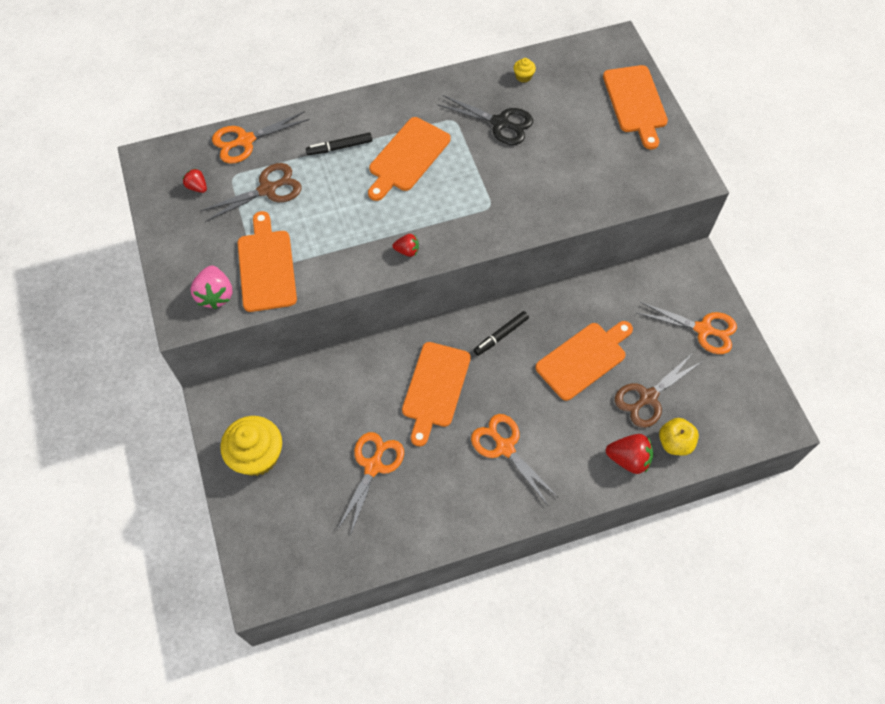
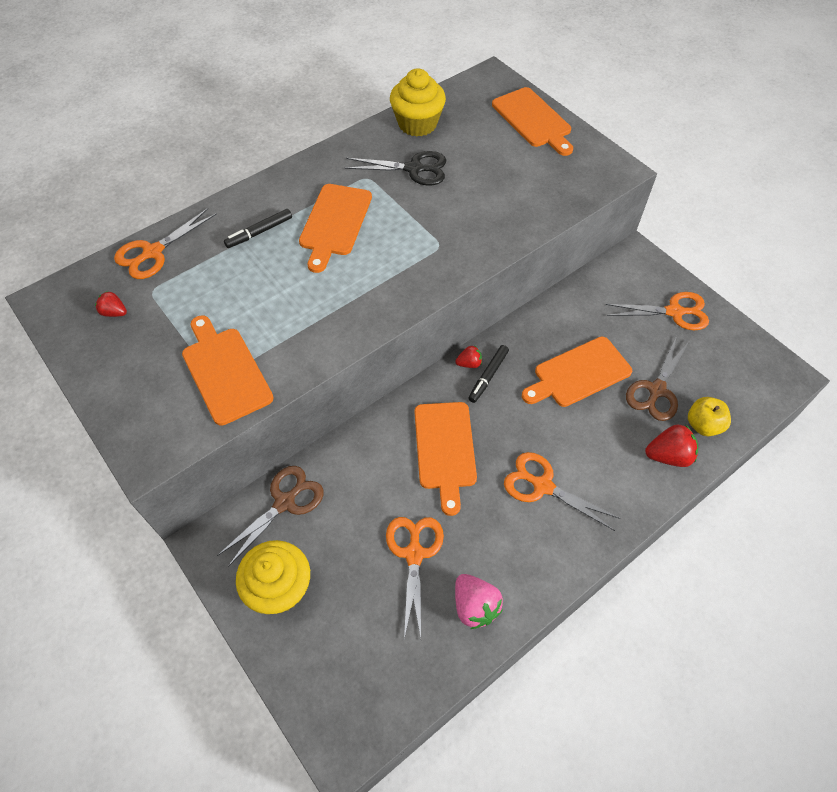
camera: 20 degrees left, 5 degrees down
(215, 295) = (177, 419): pink strawberry -> pink strawberry (475, 606)
(267, 190) = (196, 293): brown scissors -> brown scissors (285, 502)
(407, 251) = (373, 311): red strawberry -> red strawberry (469, 363)
(523, 76) = (417, 124): yellow cupcake -> yellow cupcake, size x2.41
(584, 359) = (578, 373): orange cutting board -> orange cutting board turned 150 degrees counterclockwise

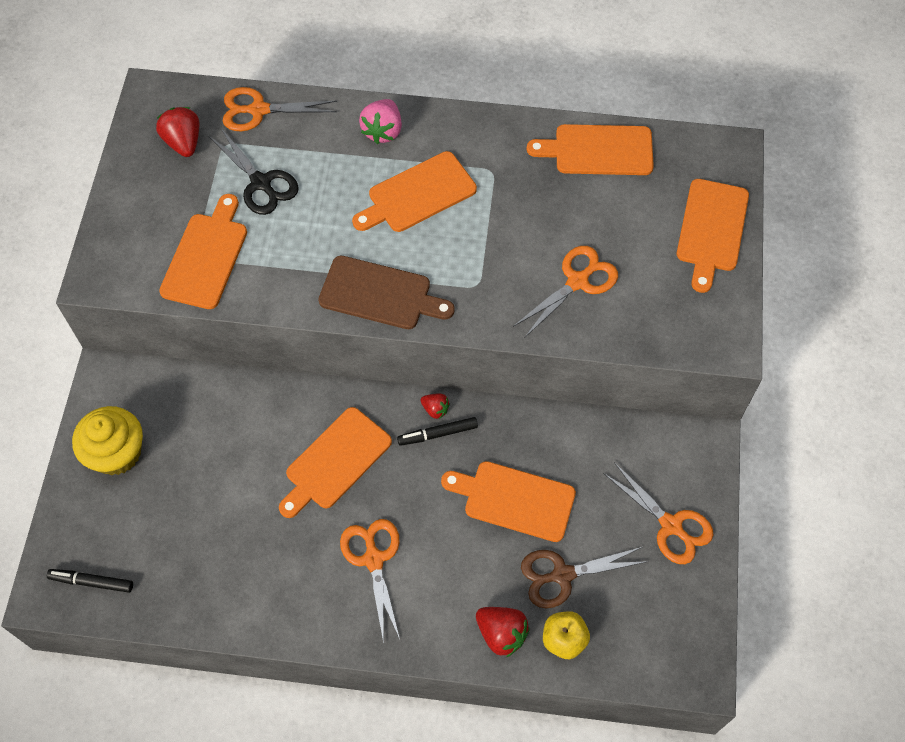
camera: 45 degrees right, 5 degrees up
(114, 312) = (183, 142): red strawberry -> red strawberry, size x1.71
(259, 232) = (352, 155): black marker -> black marker (92, 582)
(285, 502) = (182, 394): brown scissors -> none
(383, 298) = (380, 294): none -> brown cutting board
(414, 169) = (541, 194): black scissors -> black scissors (261, 183)
(414, 554) = (226, 517): orange scissors -> orange scissors (577, 281)
(417, 124) = (598, 150): yellow cupcake -> orange cutting board
(475, 606) = (224, 594): pink strawberry -> pink strawberry (383, 131)

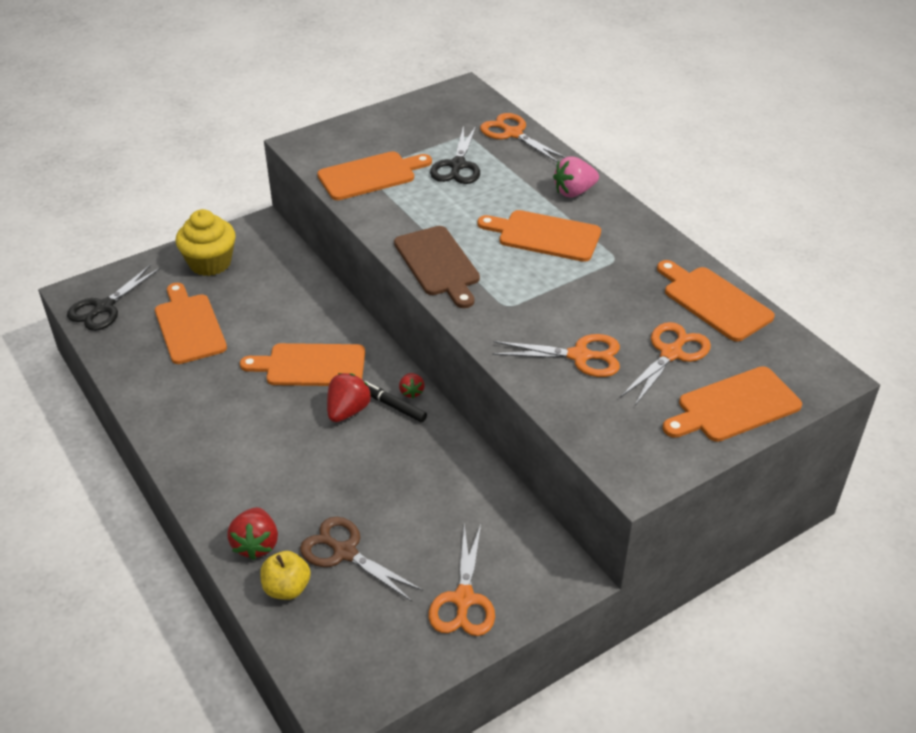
camera: 50 degrees right, 20 degrees down
(92, 582) = (104, 307): black marker -> black scissors
(183, 142) = (445, 120): red strawberry -> red strawberry (348, 411)
(373, 559) = (251, 432): orange scissors -> orange scissors (671, 353)
(514, 500) = (382, 483): orange cutting board -> orange cutting board (189, 326)

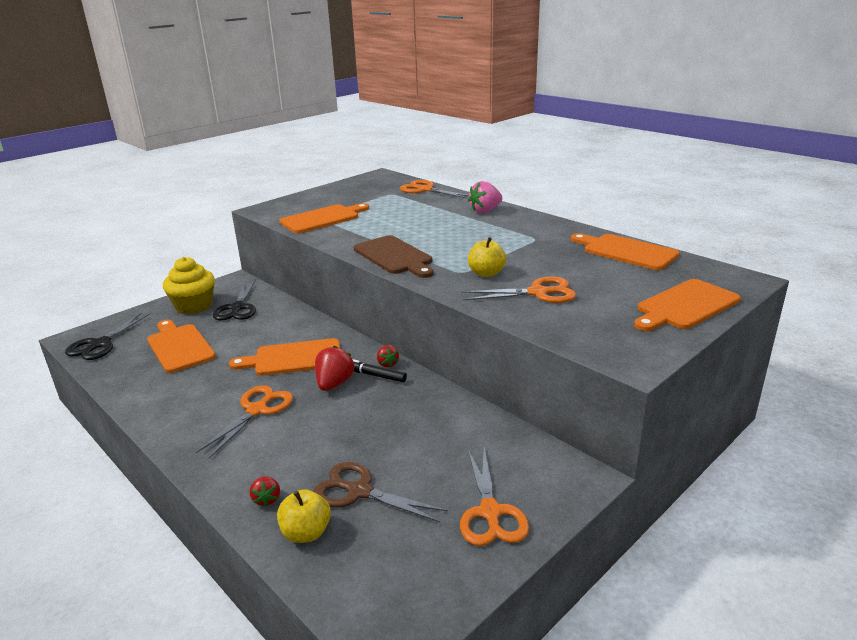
camera: 10 degrees left, 15 degrees down
(256, 544) = (267, 499): red strawberry -> red strawberry, size x0.58
(457, 165) = (390, 207): black scissors -> black scissors (237, 308)
(534, 313) = (486, 273): none -> yellow apple
(545, 235) = (474, 233): orange cutting board -> none
(671, 353) = (612, 282): orange scissors -> orange scissors (257, 410)

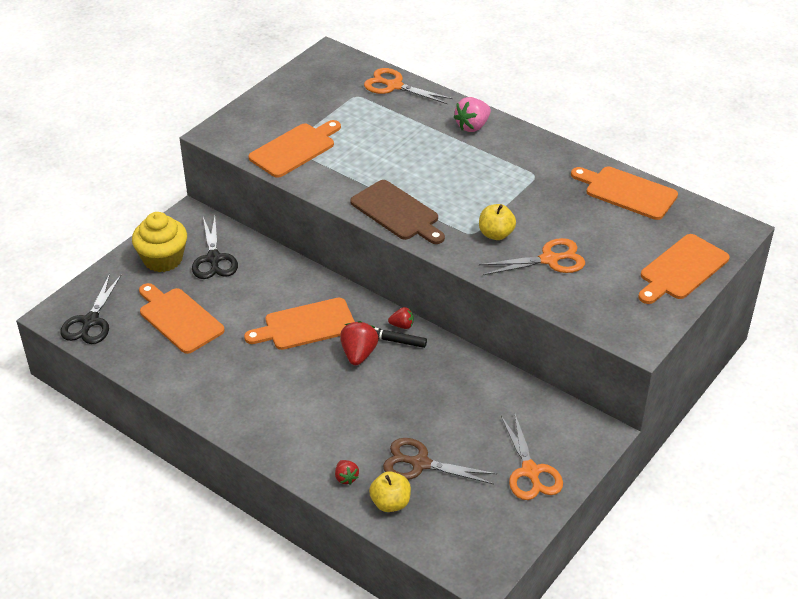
camera: 10 degrees left, 15 degrees up
(257, 410) = (297, 390): orange scissors -> none
(387, 364) = (402, 325): red strawberry -> red strawberry turned 60 degrees counterclockwise

